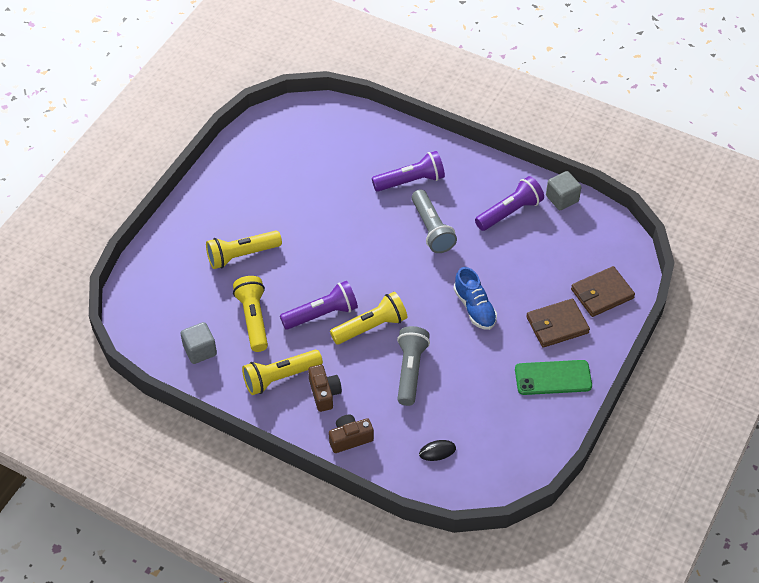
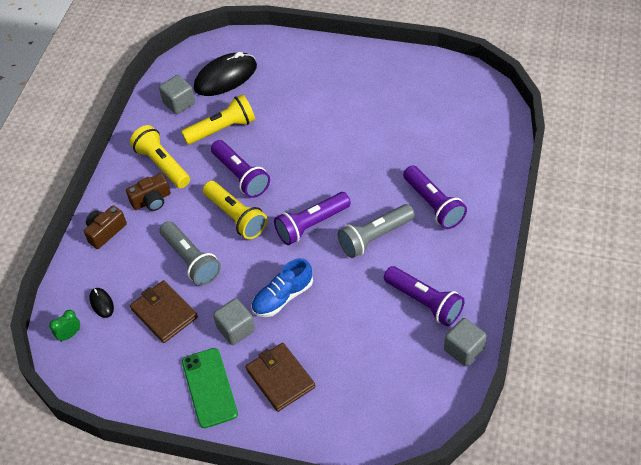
camera: 80 degrees right, 0 degrees up
(181, 304) = (225, 77): none -> black mouse
(242, 255) = (292, 101): yellow flashlight -> none
(350, 438) = (105, 232): brown camera -> brown camera turned 105 degrees counterclockwise
(402, 271) = (311, 225): none -> purple flashlight
(410, 370) = (191, 260): grey flashlight -> grey flashlight turned 60 degrees clockwise
(466, 482) = (69, 335): none -> green clock
(498, 348) = (236, 329): none -> grey cube
(602, 293) = (337, 416): brown wallet -> brown wallet (164, 313)

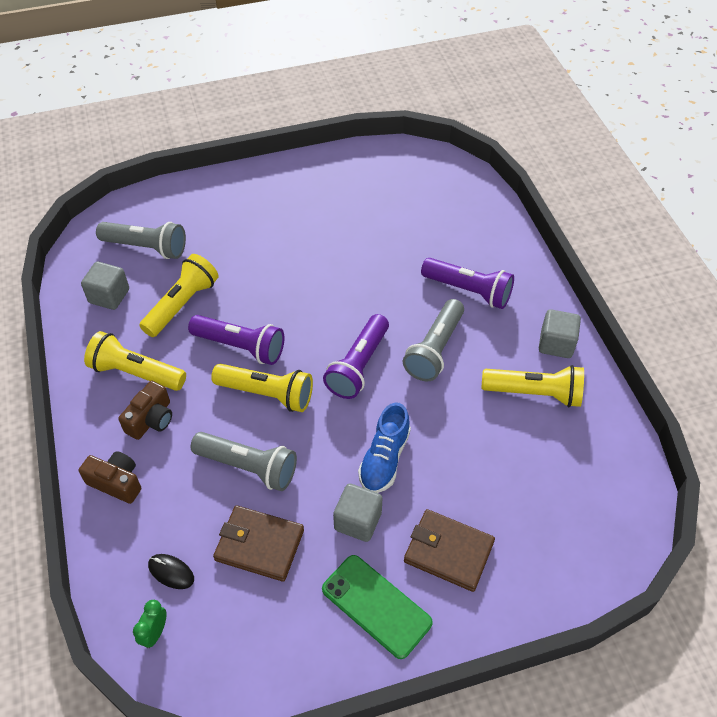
camera: 35 degrees left, 0 degrees up
(105, 232) = (116, 482): brown camera -> brown camera turned 105 degrees clockwise
(225, 77) = (146, 247): black mouse -> grey flashlight
(424, 302) = (534, 393): purple flashlight -> yellow flashlight
(464, 349) = (609, 423): grey cube -> grey cube (556, 344)

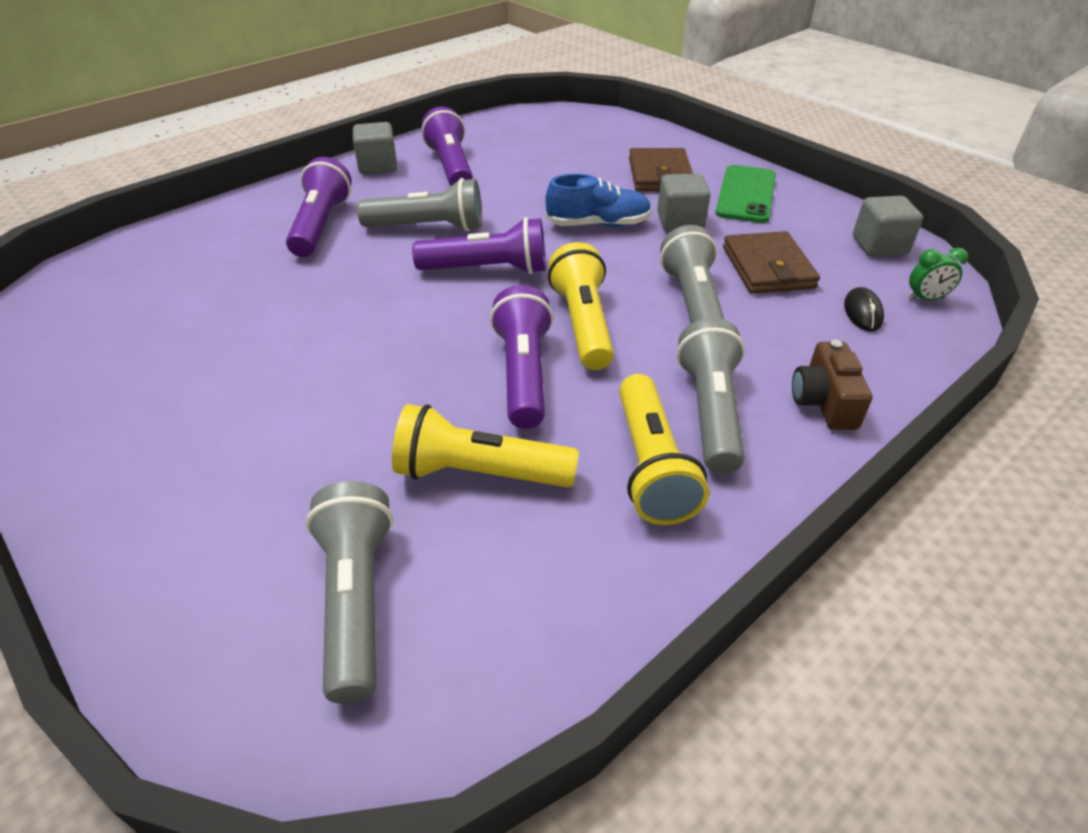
camera: 115 degrees left, 10 degrees down
(109, 296) = (518, 594): grey cube -> grey cube (879, 246)
(151, 419) = (710, 411): brown camera -> grey flashlight
(534, 393) = (450, 167): yellow flashlight -> purple flashlight

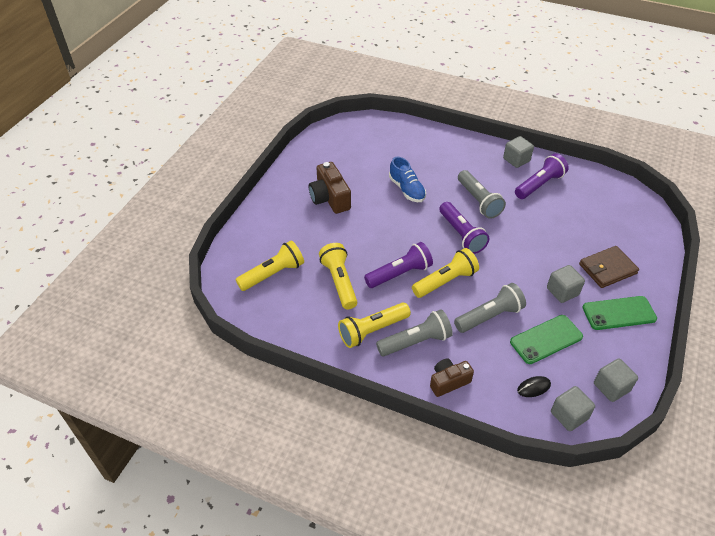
camera: 65 degrees right, 5 degrees up
(216, 403) = (330, 198): none -> brown camera
(321, 225) = (452, 167): purple flashlight -> none
(356, 599) = (273, 274): grey flashlight -> yellow flashlight
(598, 224) = (532, 260): blue shoe -> blue shoe (407, 189)
(768, 267) = (546, 339): brown wallet -> green phone
(926, 299) = (569, 415): green clock -> grey cube

